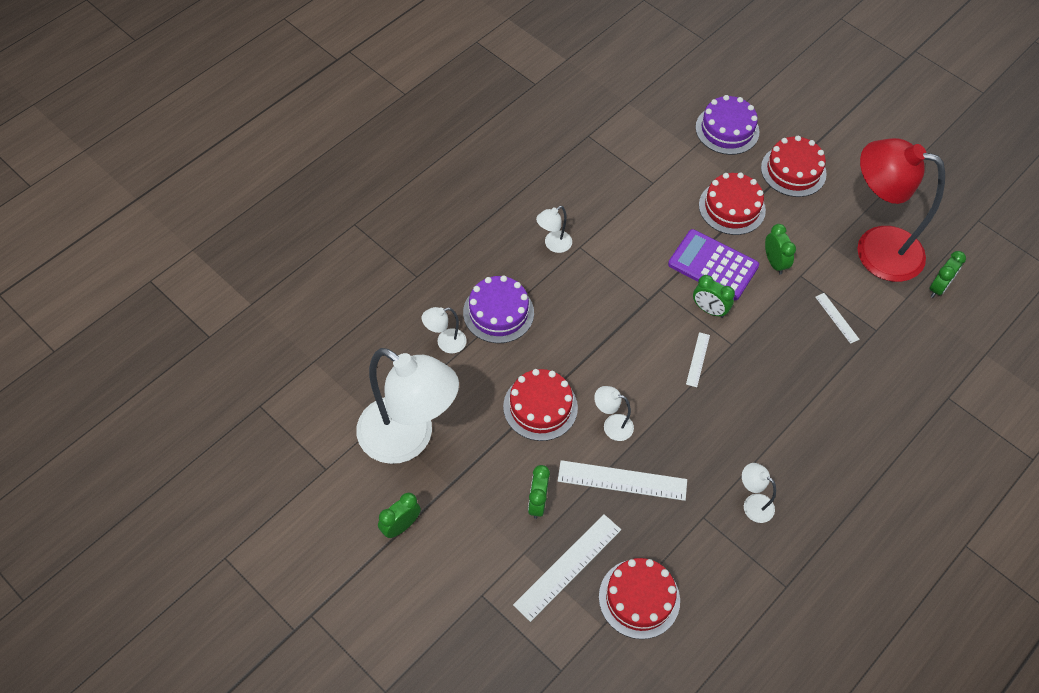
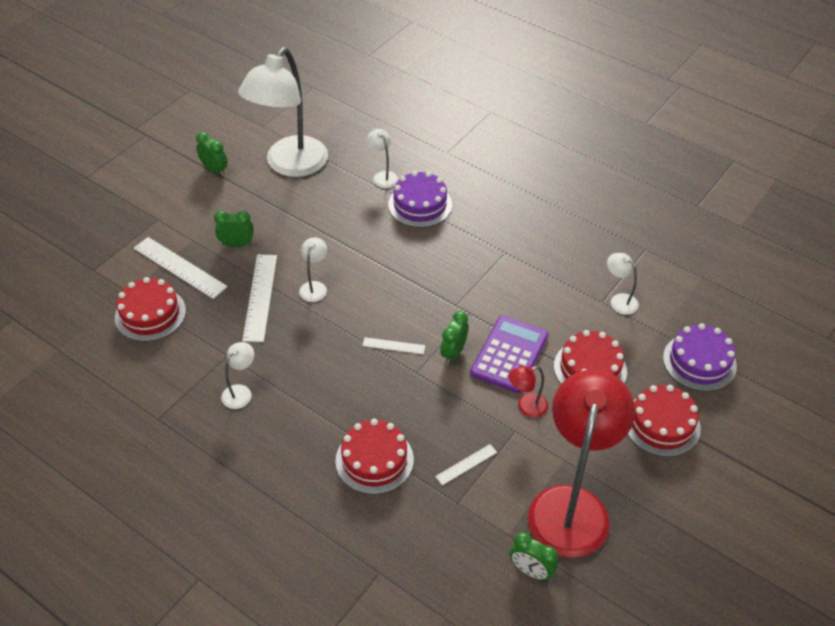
camera: 85 degrees right, 10 degrees down
(540, 407) = (328, 239): red cake -> red cake (374, 460)
(553, 245) = (503, 234): white lamp -> white lamp (619, 300)
(774, 263) = (526, 407): green clock -> red lamp

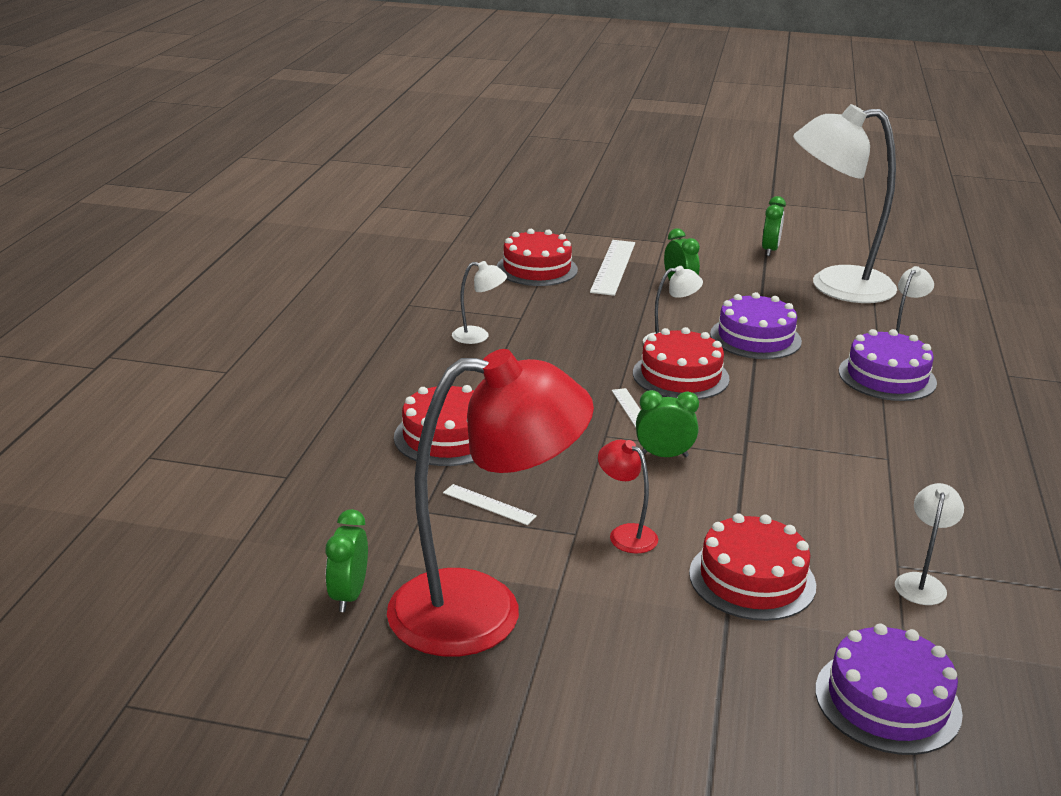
camera: 65 degrees right, 20 degrees down
(260, 297) = (619, 316): white ruler -> none
(336, 240) = (755, 338): none -> purple cake
(509, 354) = (705, 500): purple calculator -> none
(661, 424) = (709, 678): red cake -> red cake (680, 376)

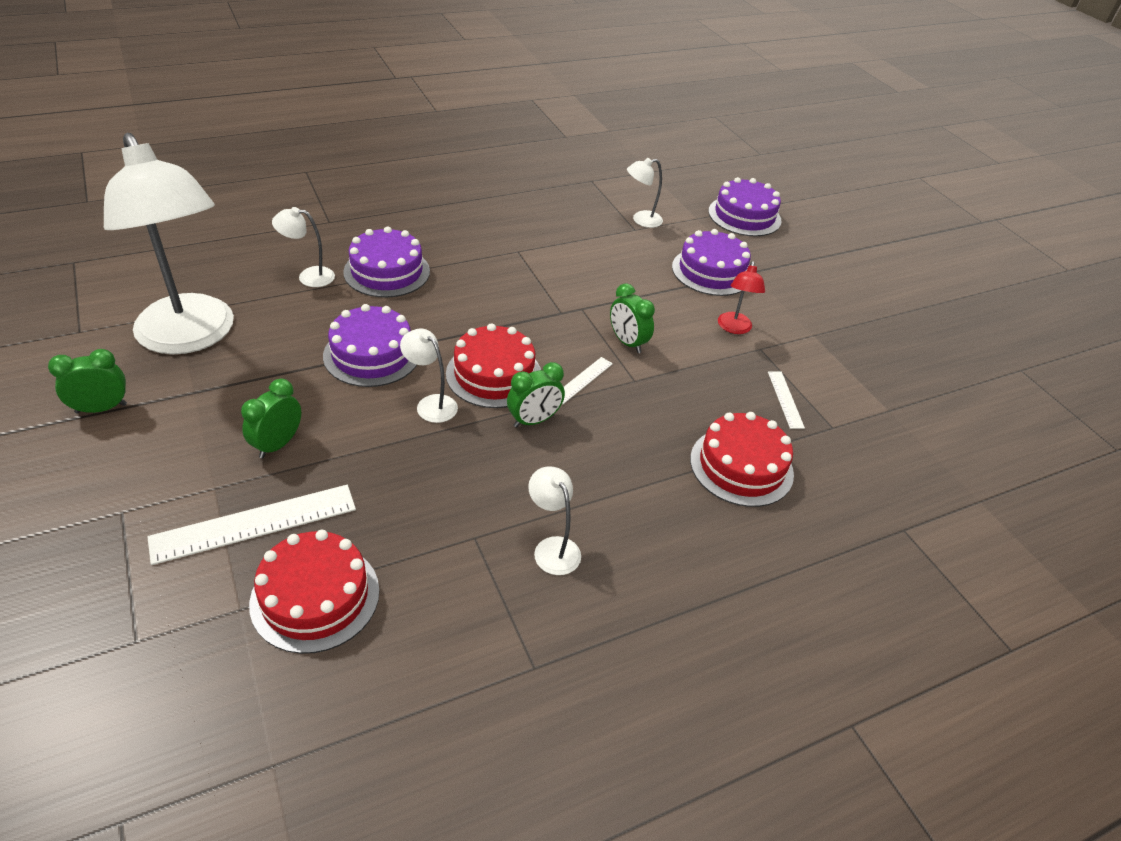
camera: 130 degrees left, 15 degrees up
(349, 595) = (938, 414): green clock -> green clock (534, 420)
(483, 611) = (870, 354): red lamp -> none
(752, 579) = (711, 271): red cake -> purple cake

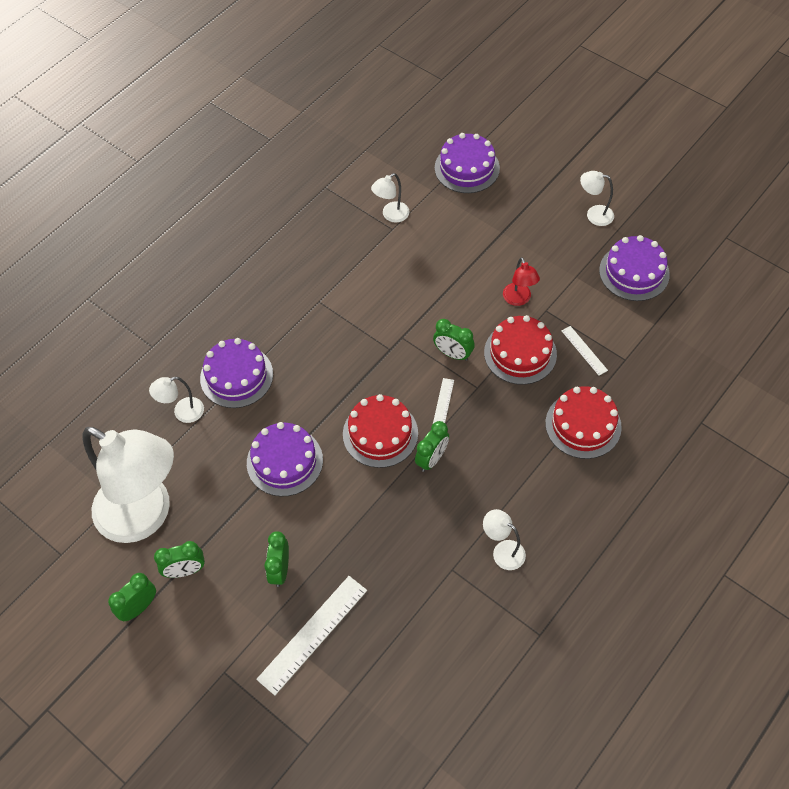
camera: 20 degrees left, 15 degrees up
(180, 399) = (185, 570): none -> green clock
(315, 596) = (387, 661): red cake -> red cake (520, 353)
(431, 404) = (355, 482): white lamp -> white lamp (594, 214)
(711, 271) = (473, 247): purple cake -> purple cake (634, 272)

